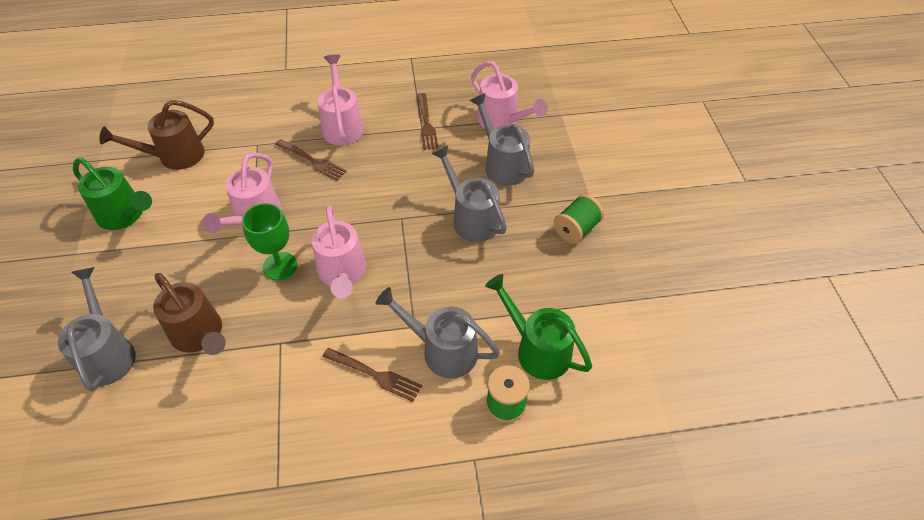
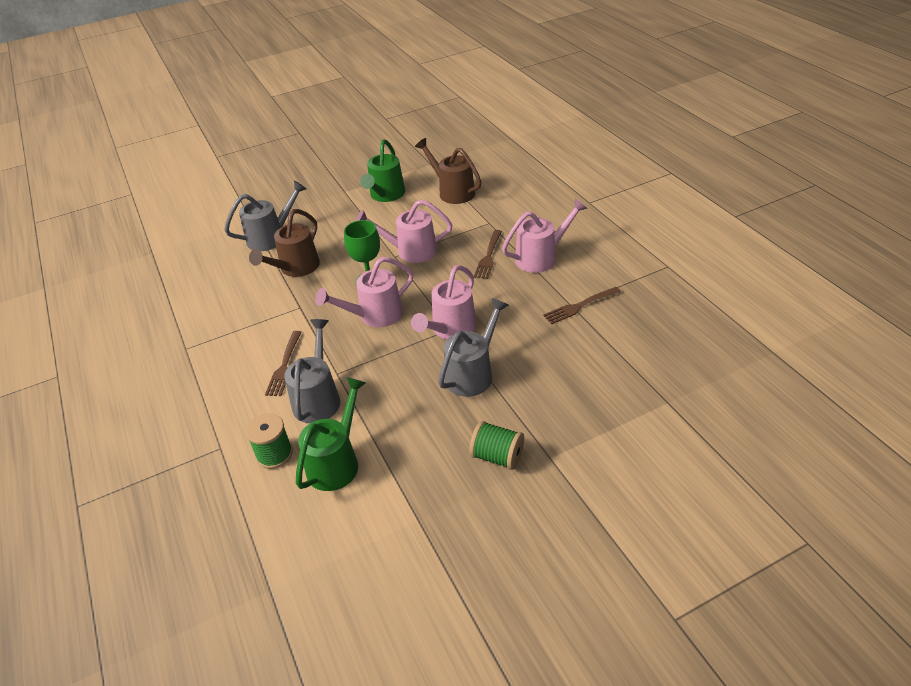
camera: 75 degrees right, 10 degrees down
(502, 121) = (622, 358): pink watering can -> pink watering can (450, 330)
(502, 164) = (558, 375): grey watering can -> none

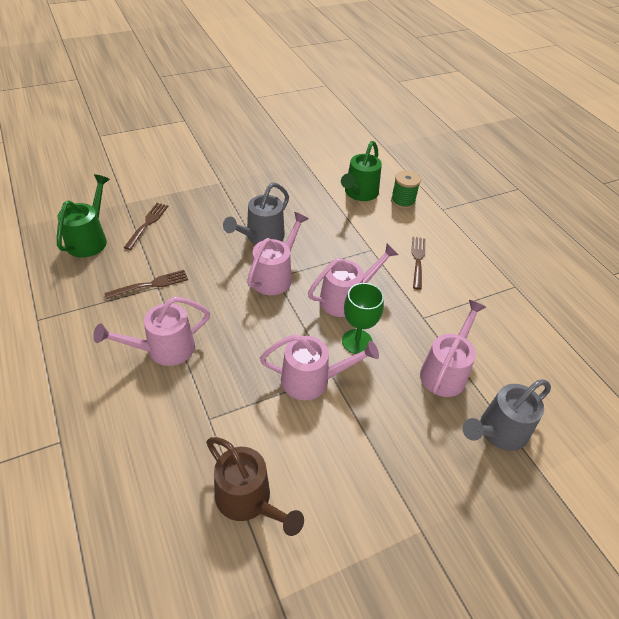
camera: 175 degrees right, 5 degrees up
(295, 268) = (446, 371): brown watering can -> pink watering can
(318, 397) = (382, 233): grey watering can -> none
(385, 195) = (353, 507): green watering can -> green watering can (90, 239)
(488, 256) = (222, 359): brown fork -> brown fork (147, 224)
(497, 456) = (254, 186): green spool -> none

